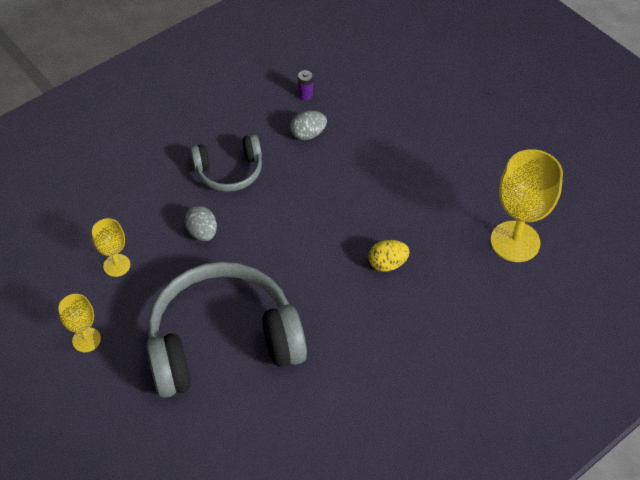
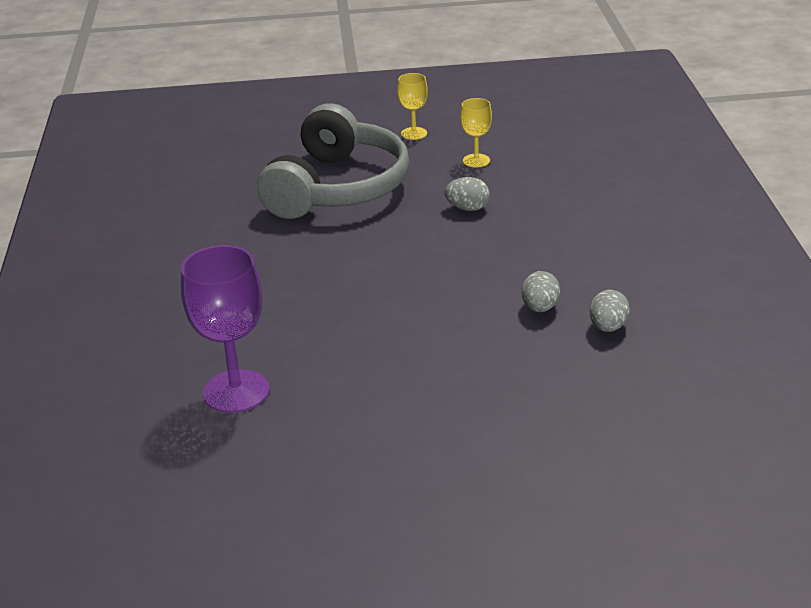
camera: 125 degrees right, 20 degrees down
(229, 171) = (533, 243): grey headphones -> none
(305, 95) = (608, 327): purple battery -> grey egg
(387, 264) = (311, 296): yellow egg -> none
(515, 241) = (236, 391): yellow goblet -> purple goblet

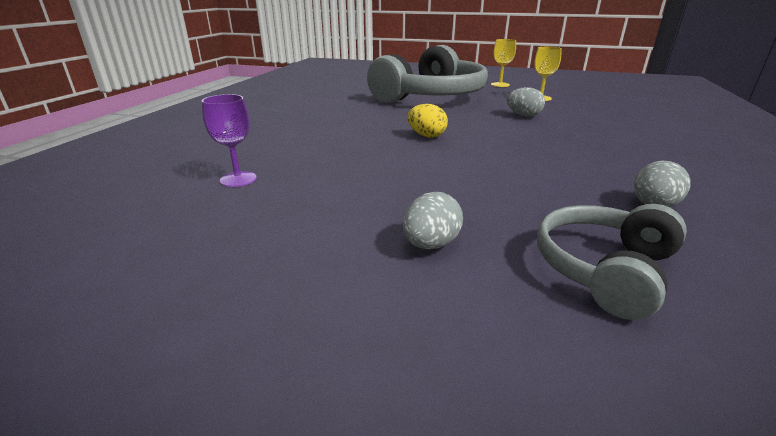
camera: 20 degrees right, 5 degrees down
(236, 391) = (238, 179): purple goblet -> purple goblet, size x0.53
(377, 276) = (426, 136): none -> yellow egg
(540, 308) = (572, 178): grey egg -> grey egg (430, 244)
(577, 400) = (604, 269): none -> grey headphones

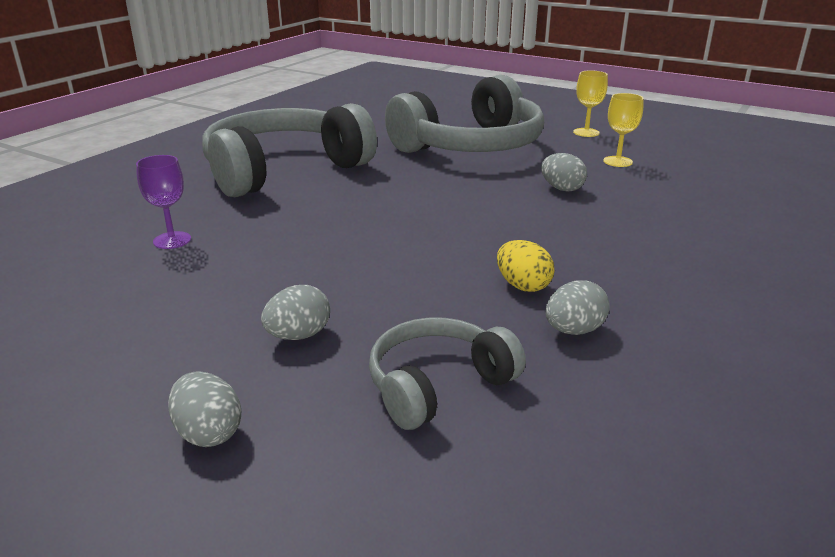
camera: 15 degrees right, 0 degrees up
(301, 121) = (284, 170): none -> grey headphones
(426, 136) = (409, 207): yellow egg -> yellow egg (523, 286)
(429, 368) = (208, 433): none -> grey egg

